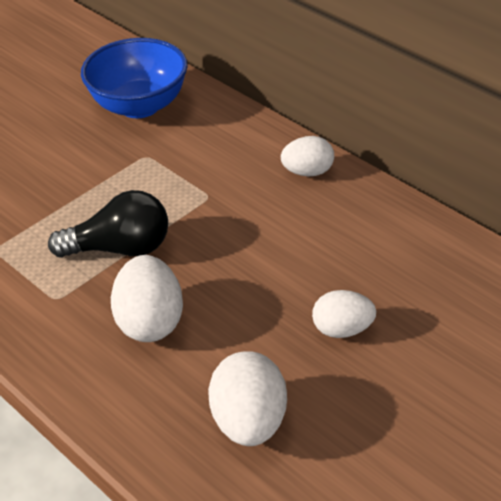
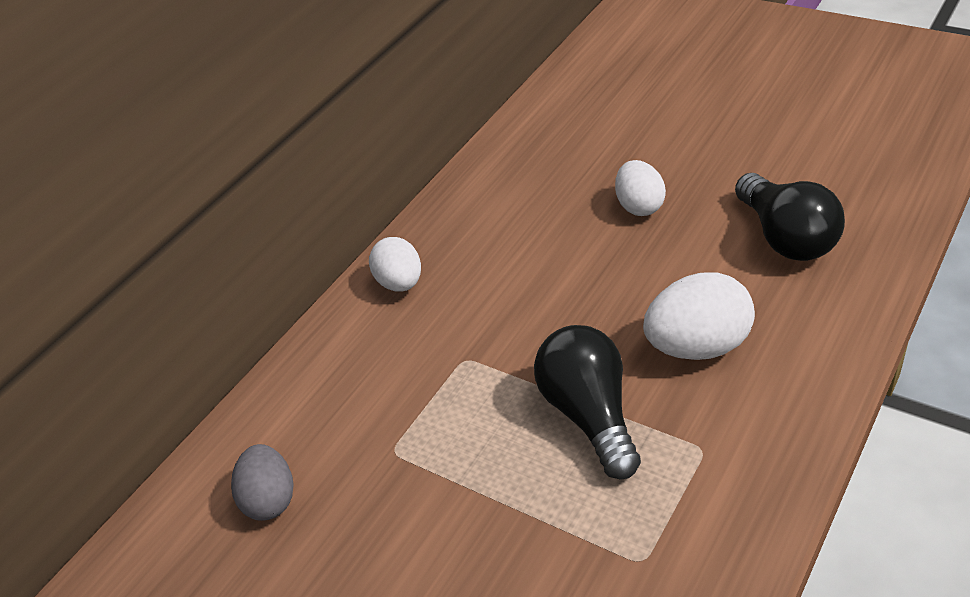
camera: 100 degrees left, 0 degrees up
(139, 106) = (269, 499): blue bowl -> grey egg
(249, 422) = (786, 237): white egg -> black light bulb

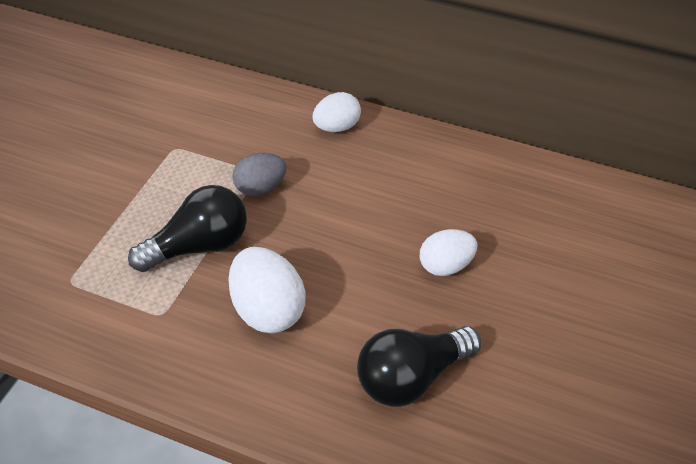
camera: 75 degrees right, 5 degrees up
(269, 499) = (141, 99): grey egg -> grey egg (260, 188)

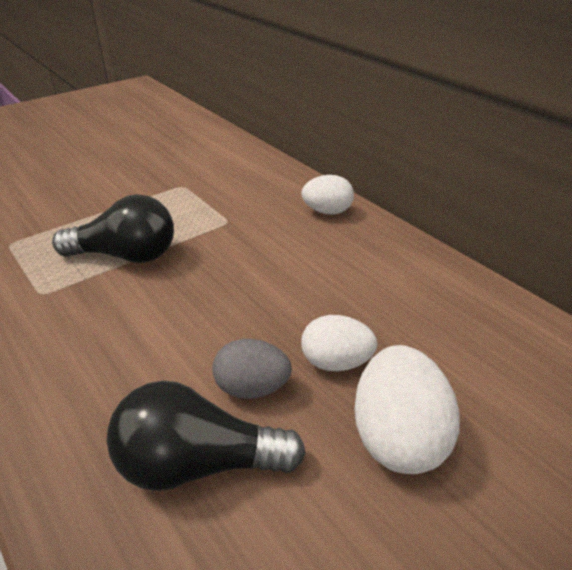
camera: 30 degrees right, 10 degrees down
(260, 188) = (219, 232): grey egg -> grey egg (252, 388)
(268, 310) = (126, 328): white egg -> white egg (398, 437)

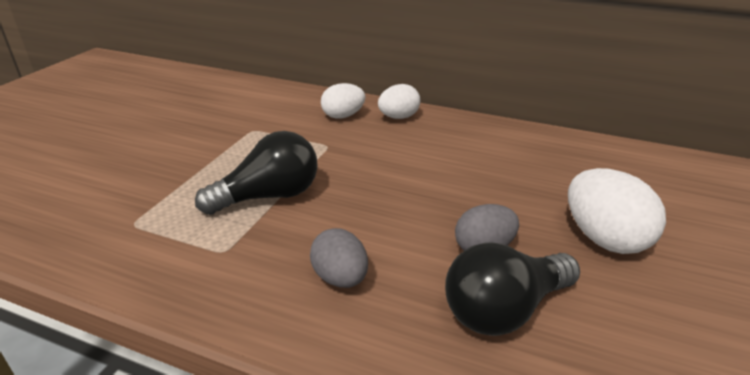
camera: 30 degrees left, 5 degrees down
(96, 359) = (340, 278): none -> grey egg
(336, 362) = (519, 211): white egg -> white egg (343, 116)

